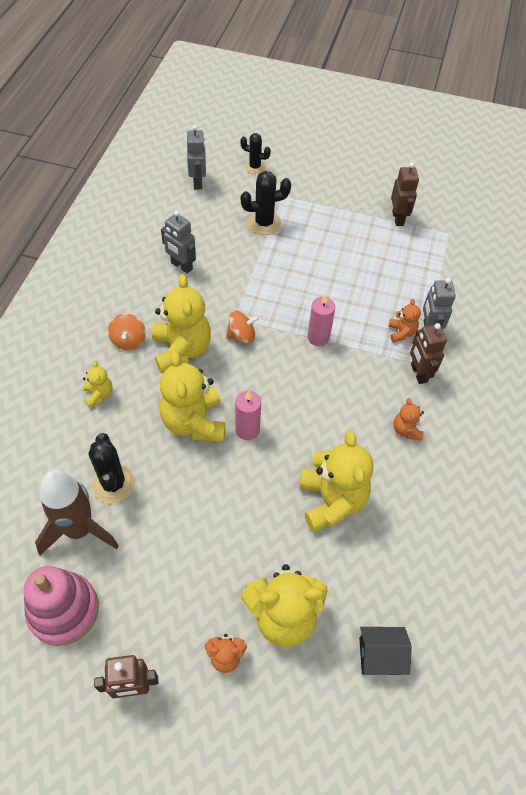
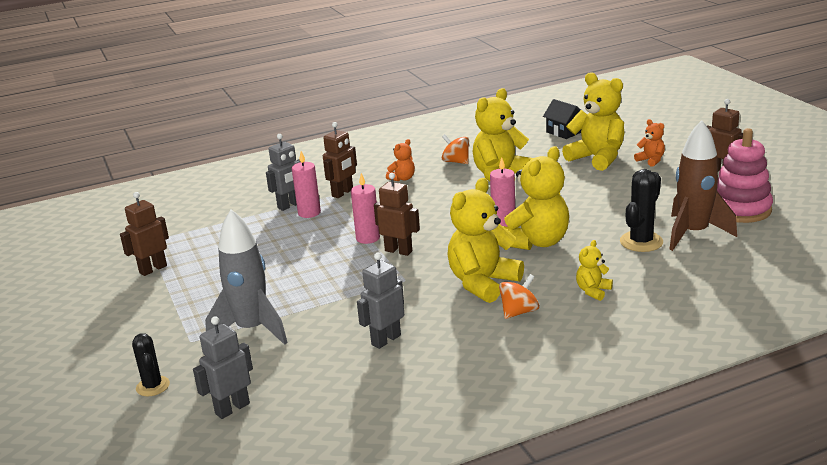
camera: 125 degrees left, 30 degrees down
(181, 266) = (385, 340): grey robot -> grey robot turned 135 degrees counterclockwise
(242, 336) = (420, 267): orange spinning top -> orange spinning top (456, 162)
(264, 223) = (252, 330): black cactus -> grey rocket
(278, 340) = (398, 251): none -> brown robot
(401, 333) = (309, 213): orange teddy bear -> pink candle

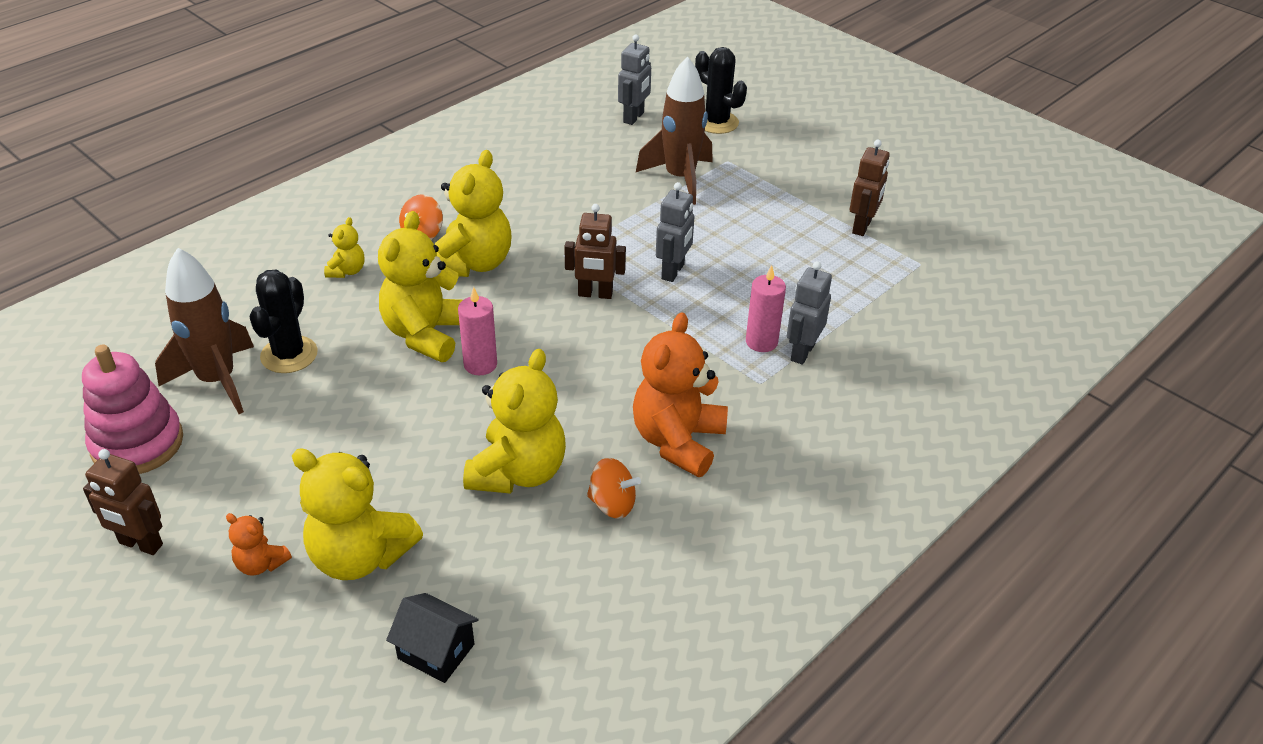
camera: 155 degrees right, 15 degrees up
(153, 386) = (717, 122): black cactus -> black cactus, size x1.52
(252, 330) = (680, 178): grey rocket -> brown rocket
(343, 193) = (747, 391): brown robot -> none
(368, 238) = (647, 309): pink candle -> none
(385, 340) = (543, 187): grey robot -> grey robot (673, 272)
(402, 178) = (678, 441): orange teddy bear -> orange teddy bear, size x2.08

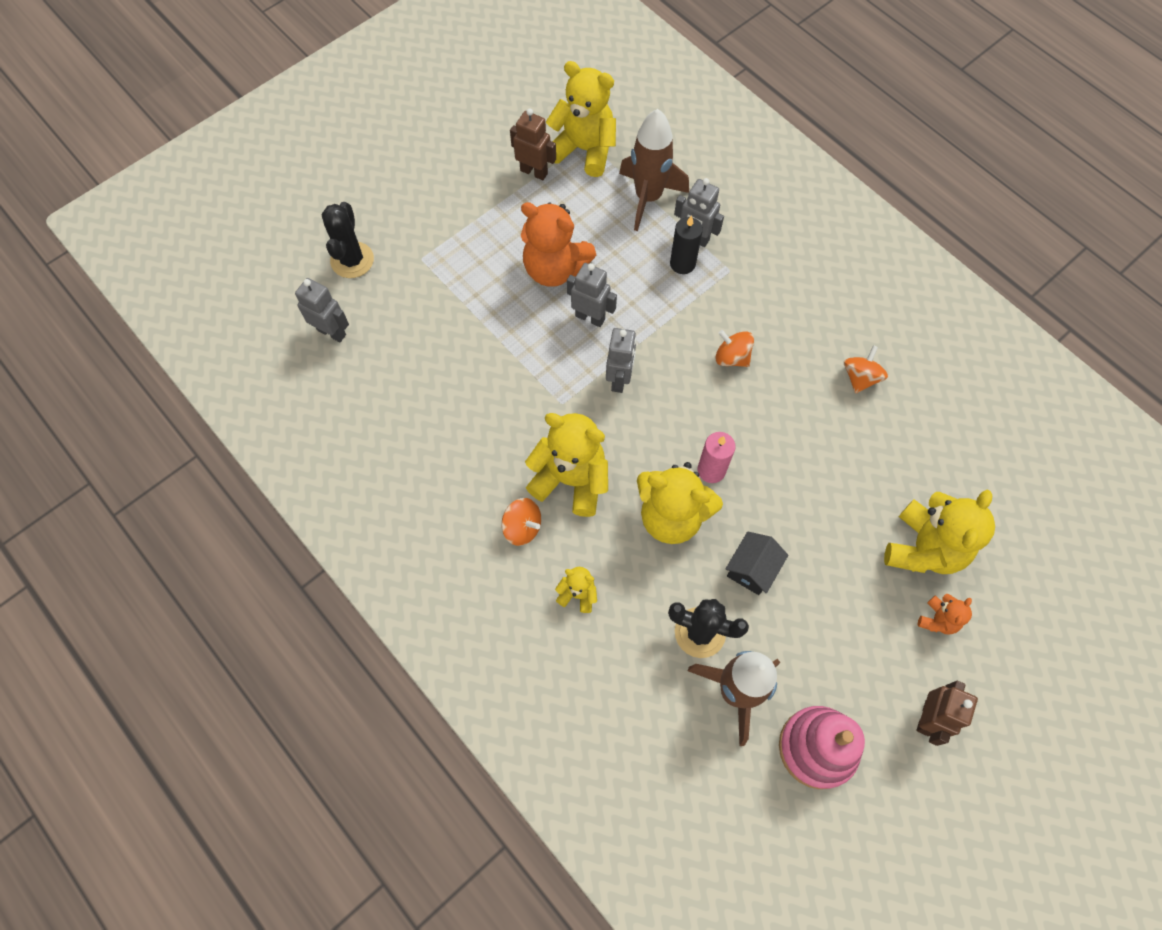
camera: 85 degrees left, 25 degrees up
(436, 651) = (999, 491): black house -> black house (752, 569)
(518, 472) = (833, 440): yellow teddy bear -> yellow teddy bear (584, 150)
(595, 294) = (619, 379): brown robot -> grey robot
(632, 383) = (732, 357): none -> orange spinning top
(678, 441) = (795, 331): orange teddy bear -> orange teddy bear (555, 269)
(680, 178) = (447, 300): brown rocket -> brown rocket (648, 198)
(717, 122) = (352, 260): black cactus -> black cactus turned 45 degrees counterclockwise
(761, 342) = (682, 263): pink candle -> black candle

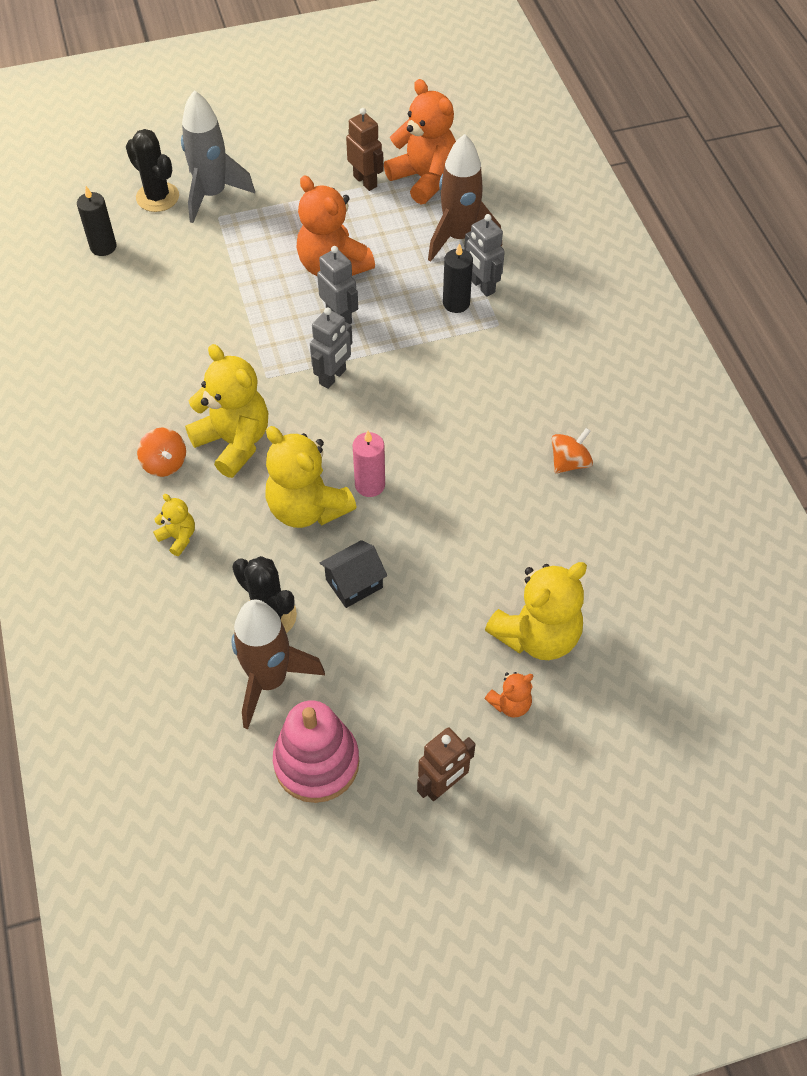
camera: 25 degrees right, 10 degrees down
(332, 332) = (103, 247): grey robot -> black candle
(352, 260) = (157, 197): black cactus -> black cactus turned 75 degrees counterclockwise
(402, 238) = (212, 195): none -> grey rocket
(584, 150) = (424, 179): yellow teddy bear -> orange teddy bear
(732, 357) = (452, 398): orange spinning top -> none

